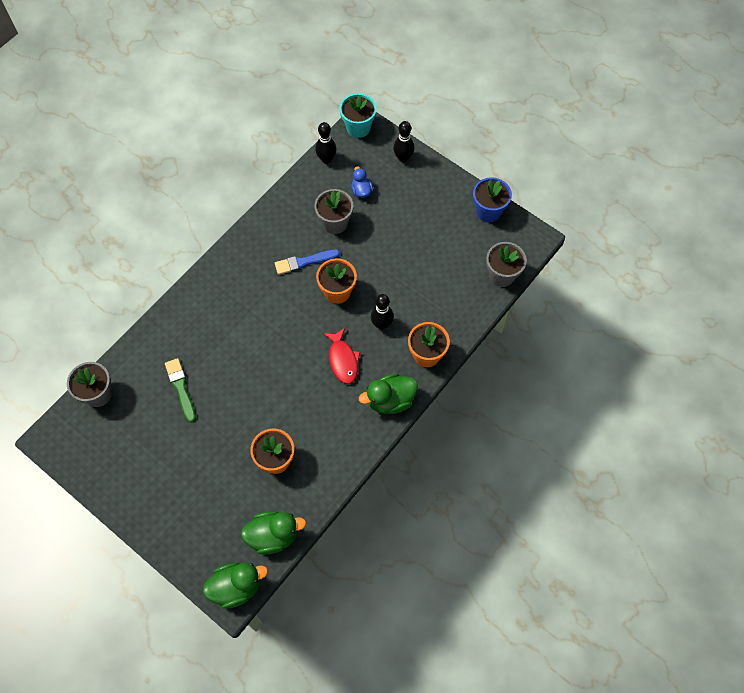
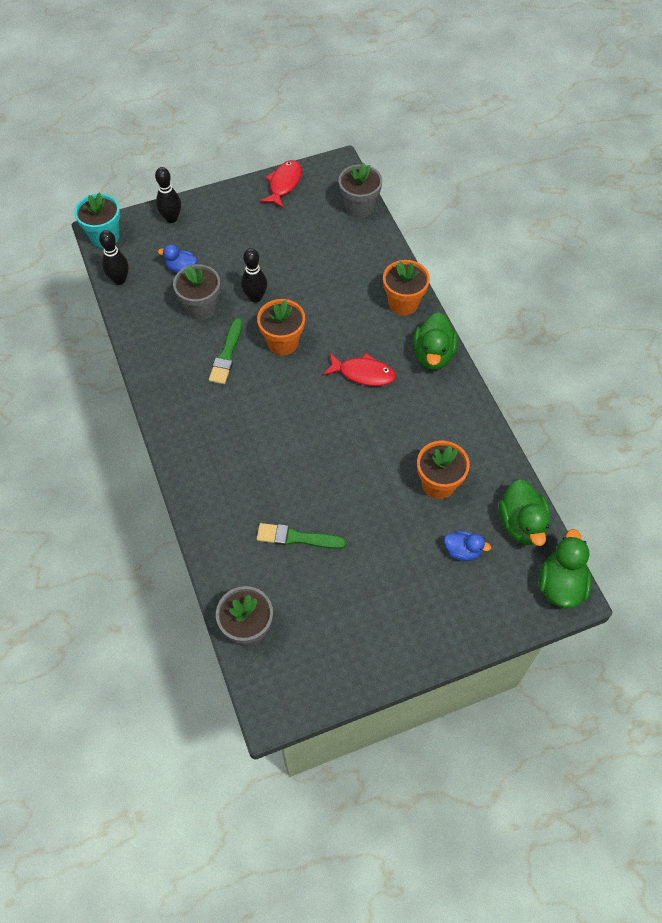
camera: 60 degrees left, 5 degrees down
(228, 503) = (462, 551): none -> blue duck
(273, 535) = (521, 524): green duck -> green duck turned 150 degrees clockwise
(304, 262) = (227, 354): blue brush -> green brush
(381, 324) = (346, 323): black bowling pin -> black bowling pin (255, 297)
(488, 211) = (284, 184): blue flower pot -> red fish

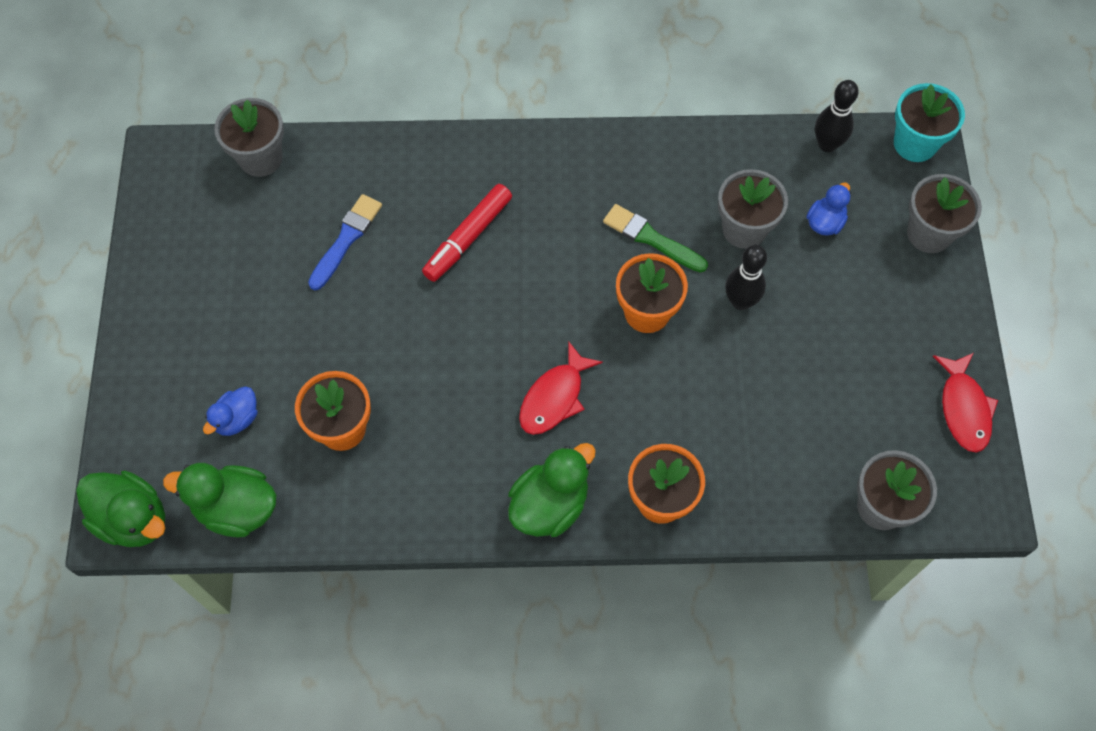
camera: 110 degrees right, 5 degrees up
(171, 218) = (929, 233): black bowling pin -> grey flower pot
(266, 460) = (468, 238): none -> red marker
(284, 184) = (963, 408): red fish -> red fish turned 45 degrees clockwise
(297, 538) = (346, 239): green brush -> blue brush
(433, 355) = (550, 505): green duck -> green duck turned 105 degrees clockwise

